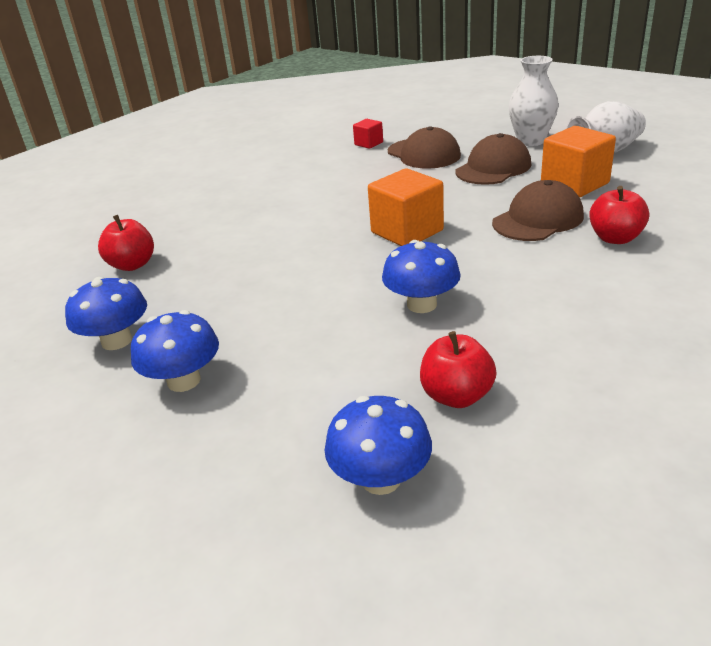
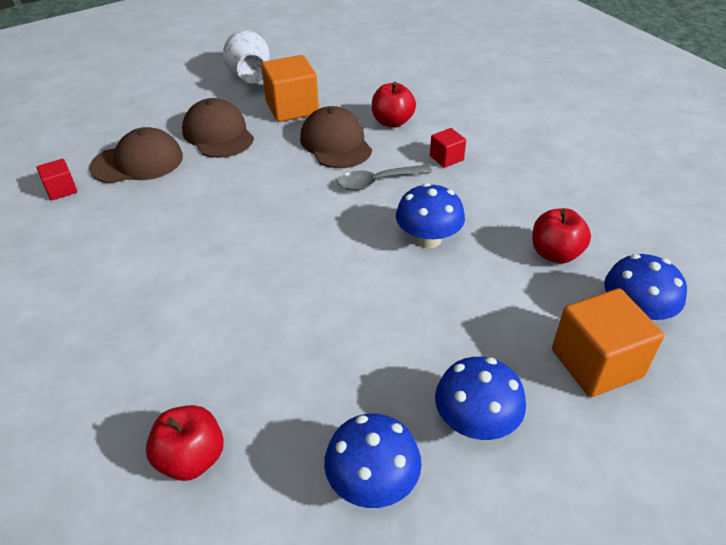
camera: 75 degrees left, 10 degrees up
(407, 231) = (297, 215): orange cube -> orange cube (596, 363)
(493, 256) = (377, 182): none -> grey spoon
(531, 141) = (185, 99): white vase -> none
(580, 285) = (446, 158): none -> red cube

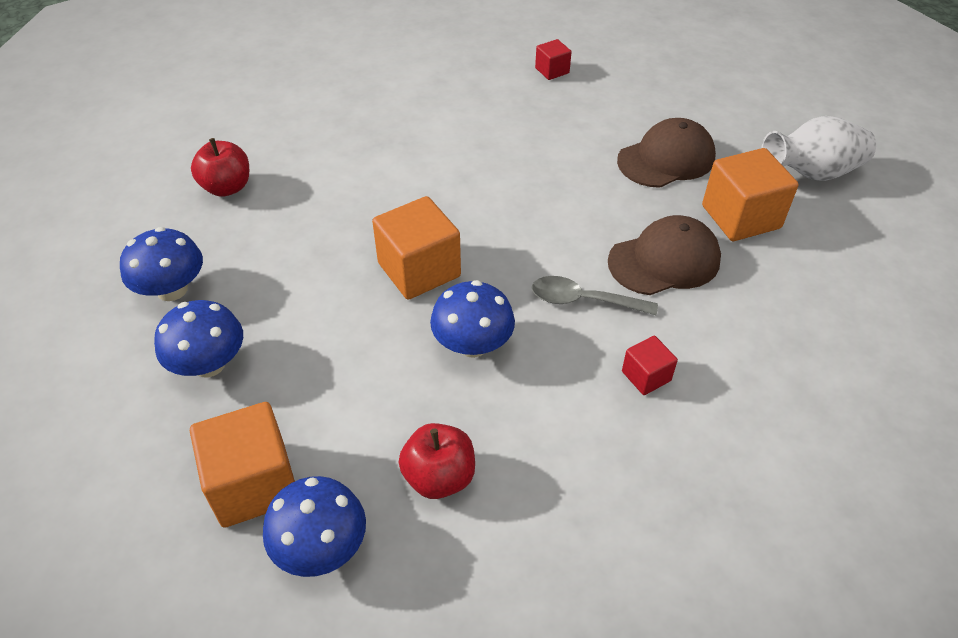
camera: 90 degrees right, 5 degrees up
(137, 162) = (603, 109): brown cap -> none
(343, 274) = (419, 270): none -> orange cube
(377, 182) = (584, 300): grey spoon -> grey spoon turned 60 degrees counterclockwise
(392, 122) = (729, 319): red apple -> none

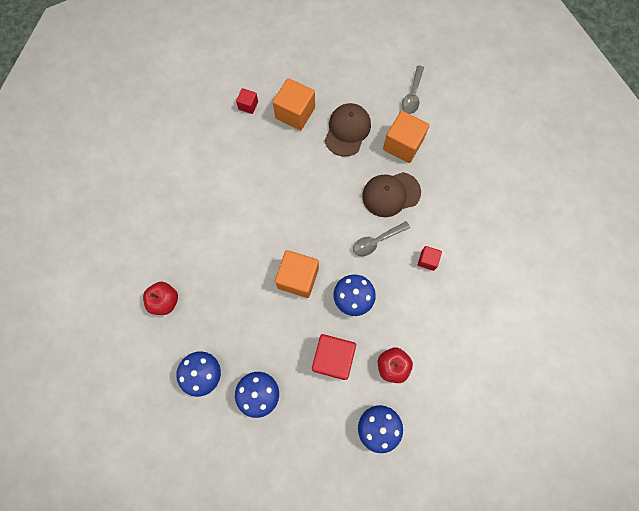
camera: 40 degrees left, 25 degrees up
(253, 484) = (330, 426): orange cube -> orange cube (295, 113)
(359, 397) = (333, 358): none -> red cube
(664, 260) = (391, 194): brown cap -> brown cap turned 135 degrees counterclockwise
(811, 173) = (412, 95): white vase -> grey spoon

